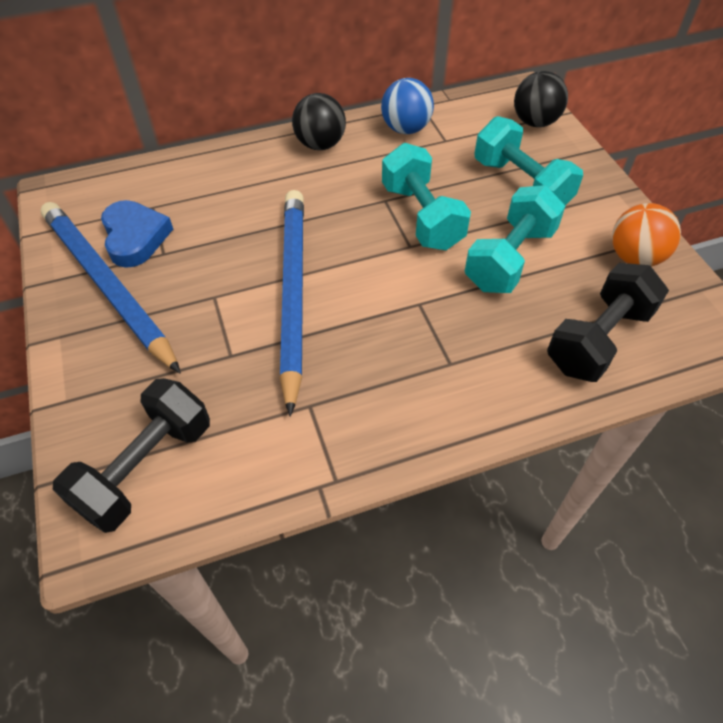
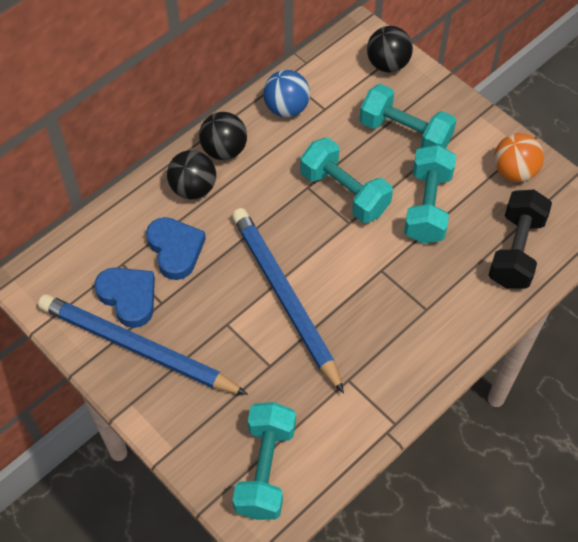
camera: 25 degrees left, 5 degrees up
(146, 468) = (265, 469): black dumbbell -> turquoise dumbbell
(212, 211) = (175, 250): none -> blue heart
(268, 166) = (193, 188): none -> black ball

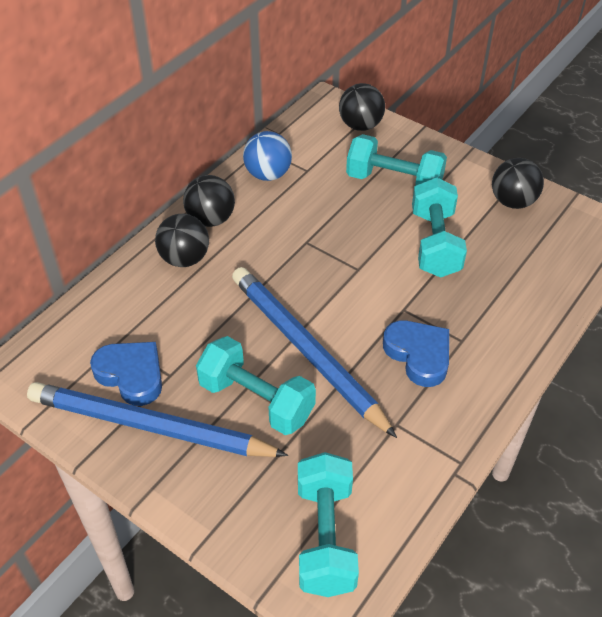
camera: 10 degrees left, 10 degrees down
(175, 250) = (176, 320): blue heart -> blue heart (418, 355)
(344, 192) = (346, 242): turquoise dumbbell -> turquoise dumbbell (256, 400)
(514, 171) = (513, 201): orange ball -> black ball
(516, 251) = (537, 272): black dumbbell -> none

